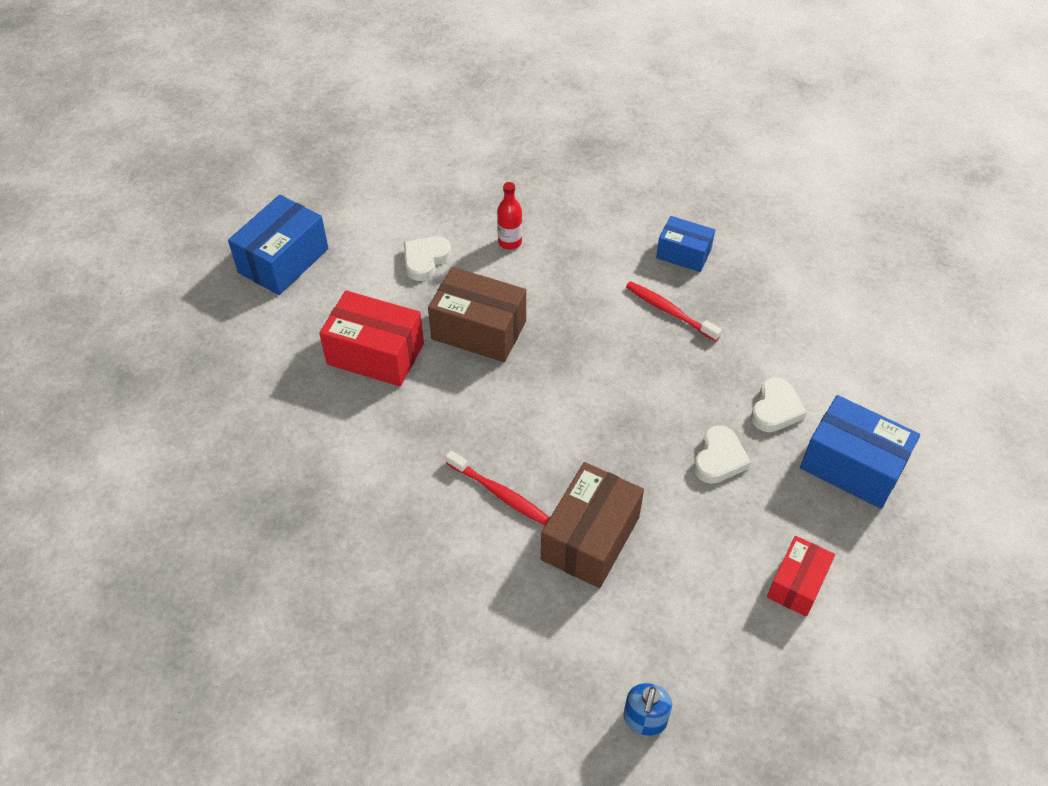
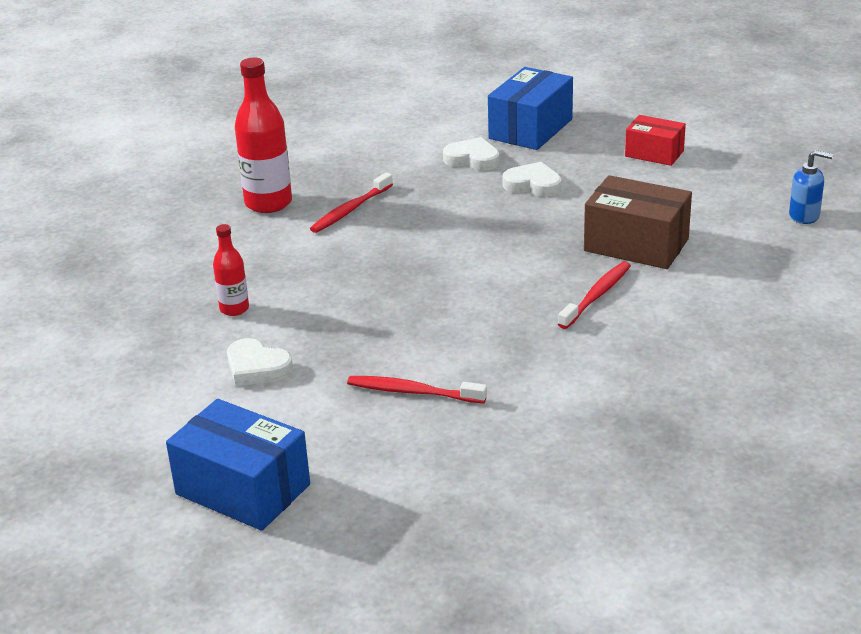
camera: 90 degrees left, 20 degrees down
(375, 354) = (413, 392): red box -> red toothbrush
(479, 330) = (375, 321): brown box -> none
(683, 254) = (268, 203): blue box -> red bottle

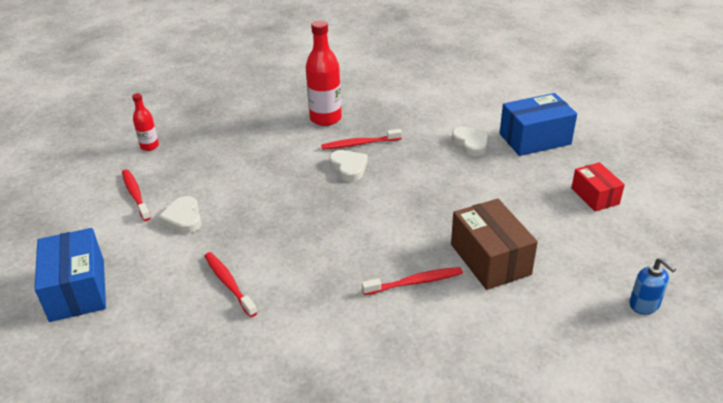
camera: 40 degrees right, 5 degrees up
(151, 378) = (135, 195): none -> red toothbrush
(234, 309) = (223, 175): red bottle -> red bottle (149, 146)
(533, 185) = (483, 180): white heart -> white heart (349, 168)

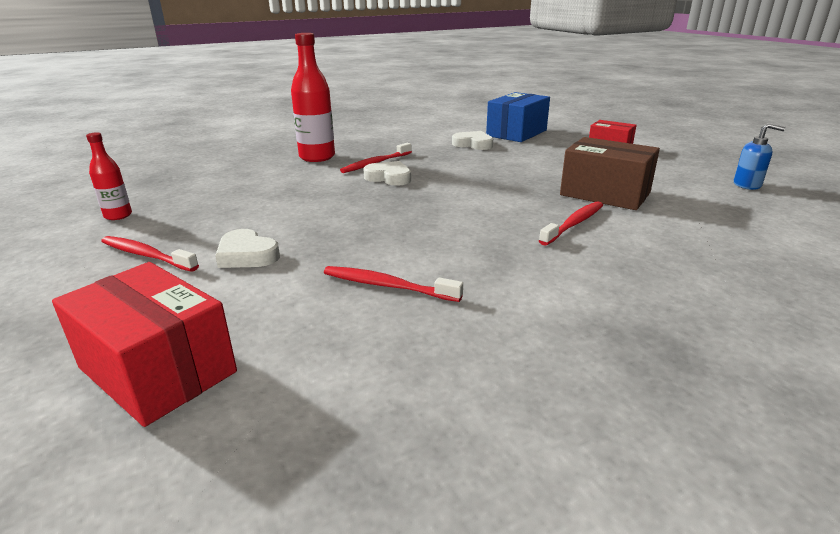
camera: 35 degrees left, 10 degrees down
(77, 290) = (157, 370): blue box -> red box

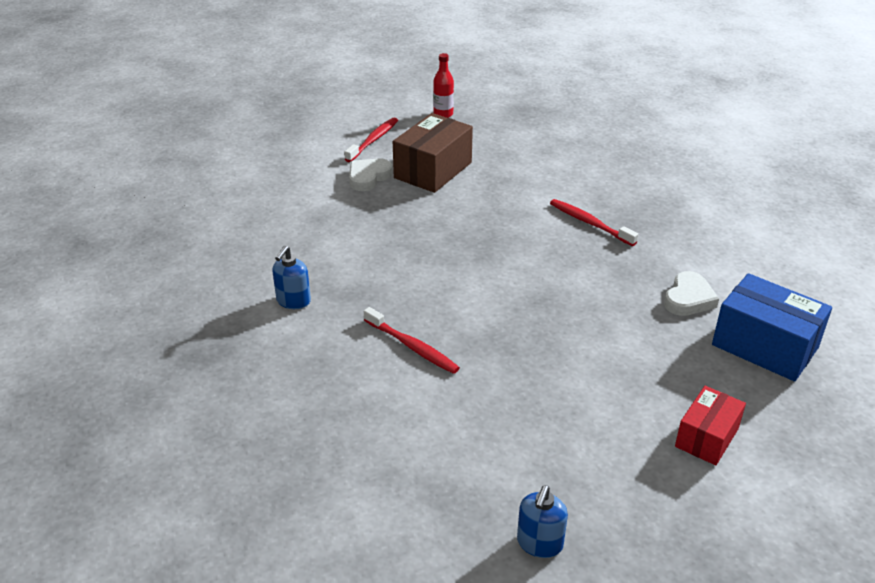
camera: 90 degrees right, 10 degrees up
(157, 370) = (241, 172): red box -> none
(317, 157) = (605, 184): red bottle -> none
(387, 286) = (311, 239): red toothbrush -> none
(389, 177) = (542, 233): white heart -> none
(526, 289) = (293, 301): none -> blue soap dispenser
(605, 194) = (498, 387): brown box -> brown box (433, 170)

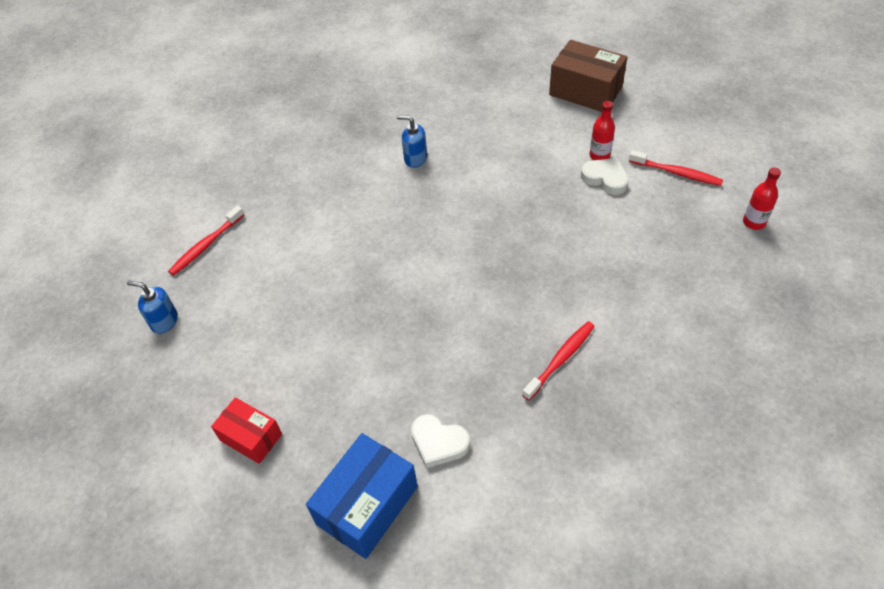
camera: 90 degrees right, 15 degrees up
(335, 177) = (599, 155): none -> red bottle
(412, 347) = (363, 235): red toothbrush -> red toothbrush (206, 245)
(433, 170) = (631, 224): brown box -> brown box (585, 91)

